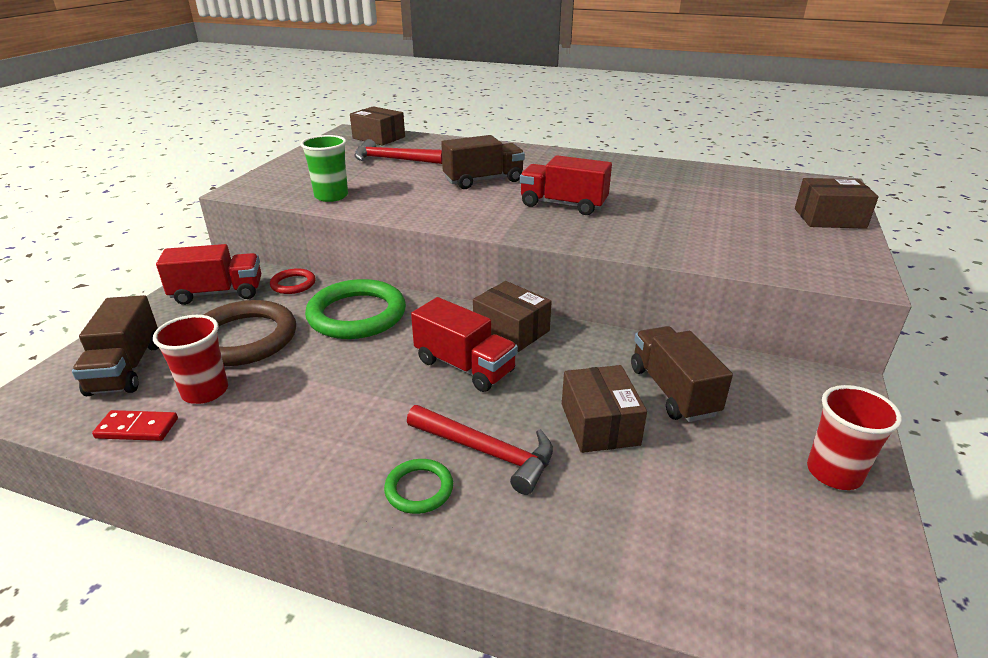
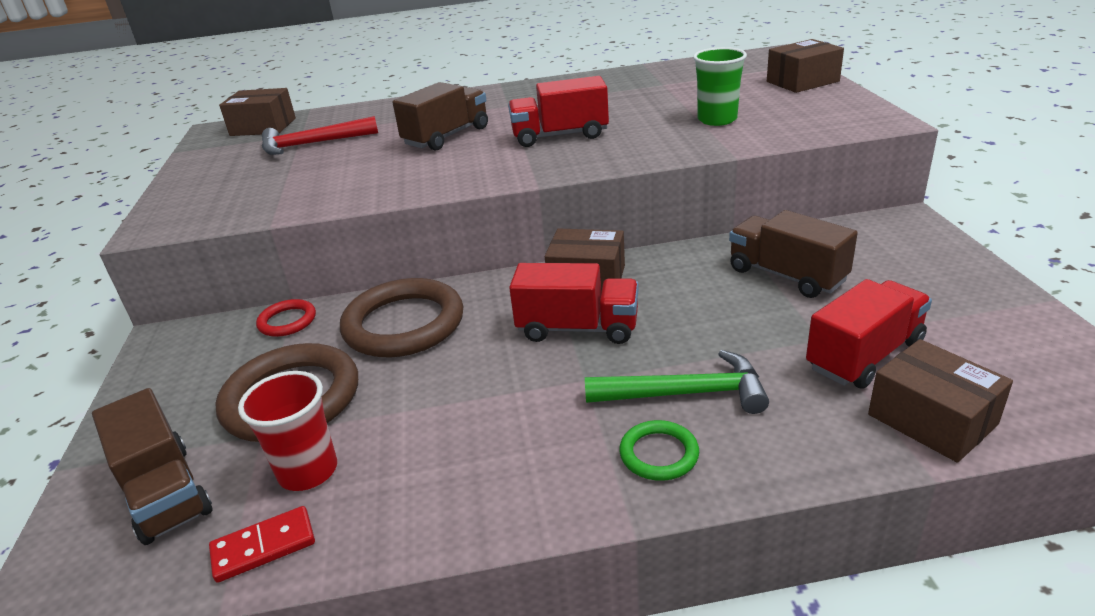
camera: 25 degrees left, 0 degrees up
(218, 293) = (196, 365): red truck -> red truck (864, 356)
(331, 196) = (286, 201): green cup -> green cup (717, 119)
(357, 314) = (404, 324): green ring -> brown ring
(486, 452) = (685, 393): red hammer -> green hammer
(599, 424) = (756, 327): brown box -> brown box (931, 419)
(834, 473) = (967, 288): red cup -> none

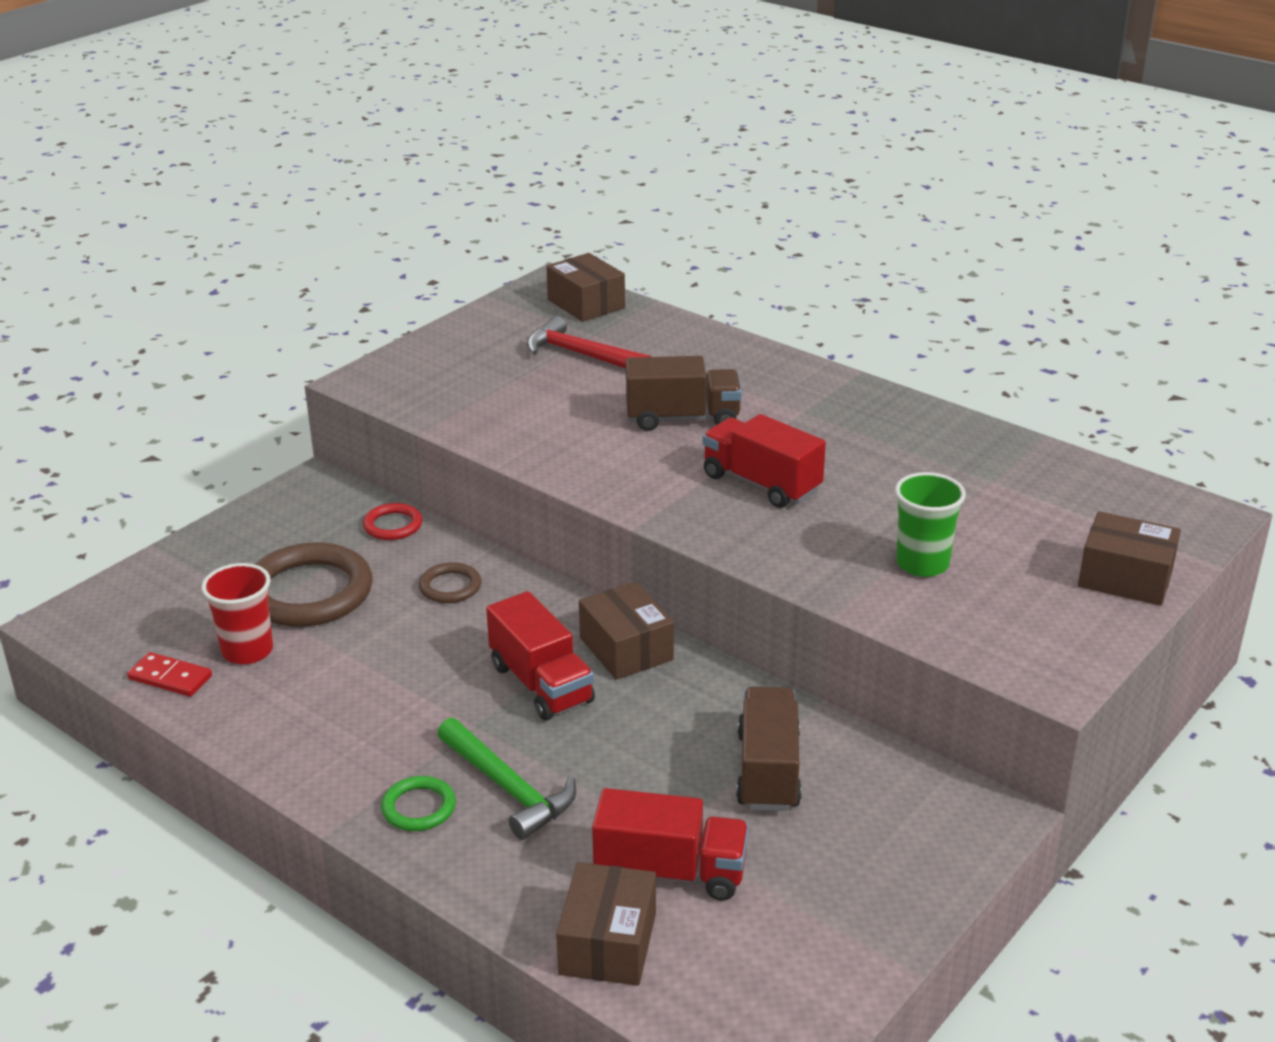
camera: 45 degrees right, 0 degrees up
(165, 493) = (174, 604): brown truck -> none
(404, 324) = (450, 587): brown ring -> brown ring, size x0.49

